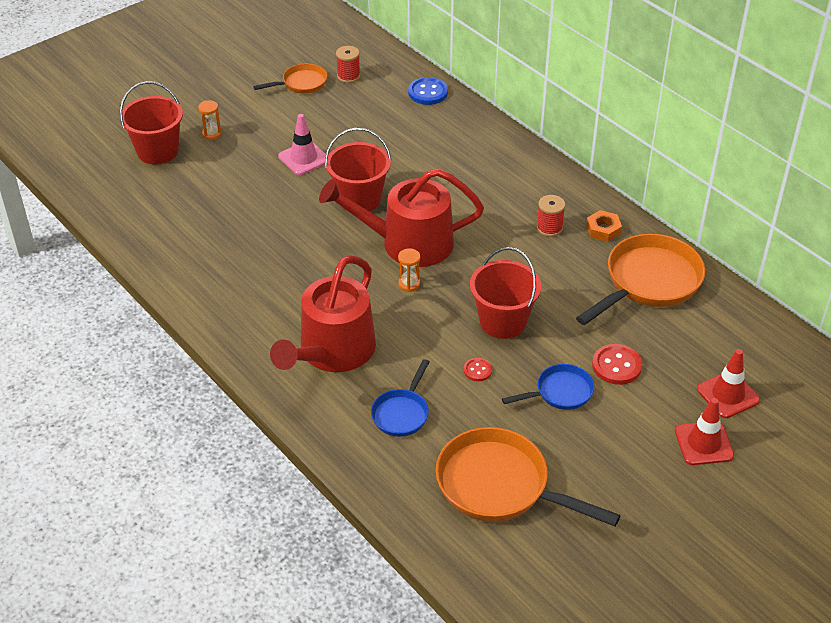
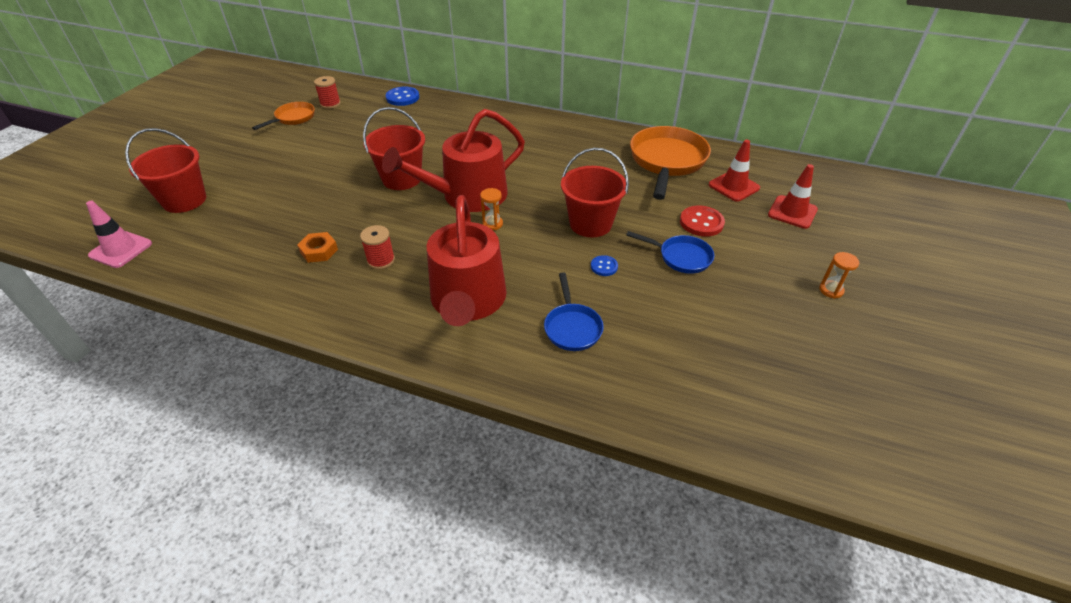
camera: 30 degrees left, 0 degrees up
(211, 134) = (232, 173): orange hourglass -> orange hourglass (831, 290)
(304, 158) = (331, 165): pink traffic cone -> pink traffic cone (121, 249)
(477, 370) = (604, 266): red button -> blue button
(499, 486) = (707, 351): orange pan -> none
(549, 228) = (566, 151): red spool -> red spool (381, 260)
(560, 392) = (681, 257): blue pan -> blue pan turned 75 degrees clockwise
(603, 229) = (604, 140): orange nut -> orange nut (319, 251)
(704, 443) = (813, 251): red traffic cone -> red traffic cone (734, 186)

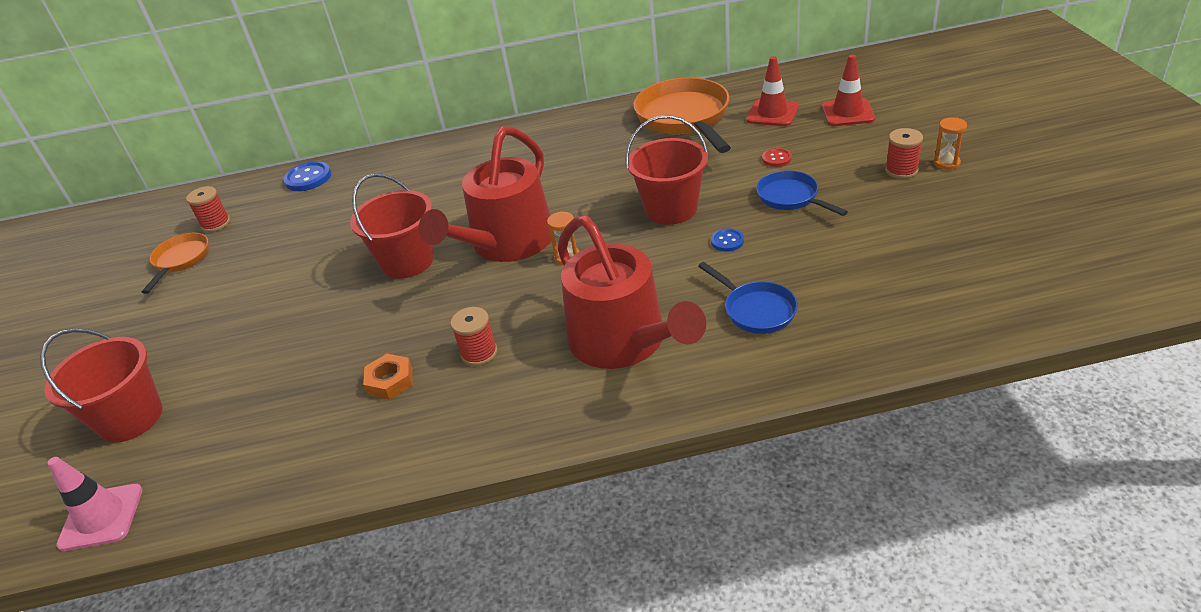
camera: 25 degrees left, 5 degrees down
(681, 257) = (790, 197): blue pan -> blue pan turned 120 degrees counterclockwise
(701, 222) = (776, 158): red button -> red button, size x0.58
(787, 278) = (901, 170): none -> red spool

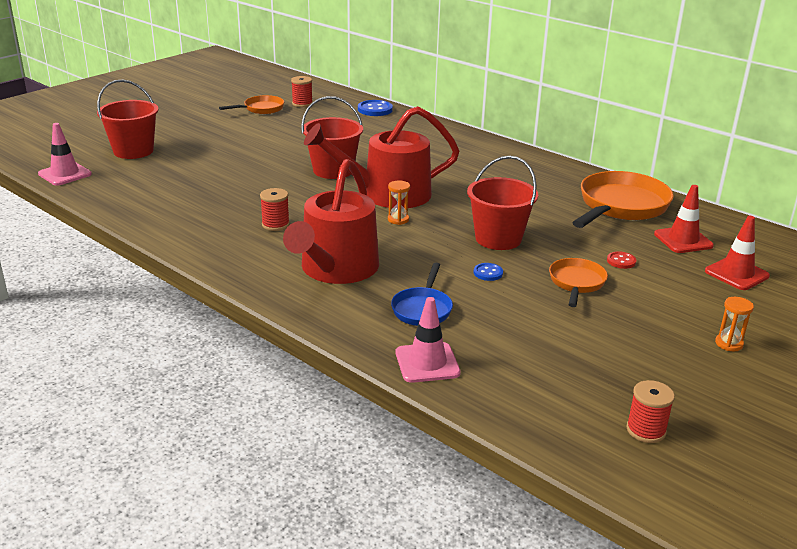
camera: 45 degrees right, 10 degrees down
(390, 381) = (225, 207): orange nut -> none
(790, 197) = (576, 283): blue pan -> orange pan
(855, 346) = (427, 363): none -> pink traffic cone
(901, 170) = (685, 323): red spool -> red spool (646, 430)

